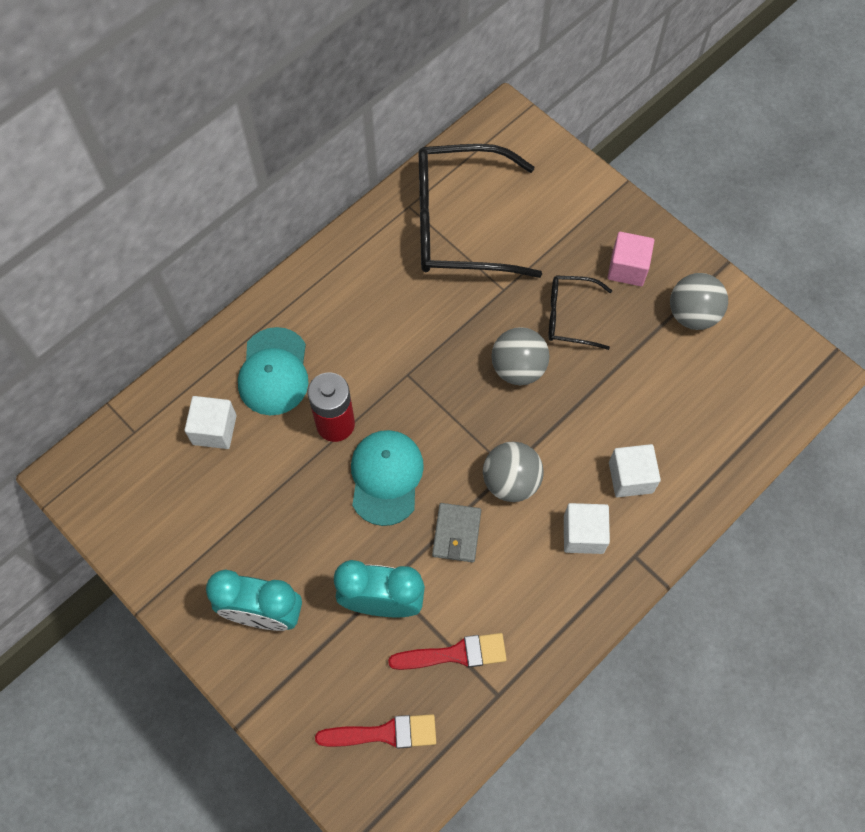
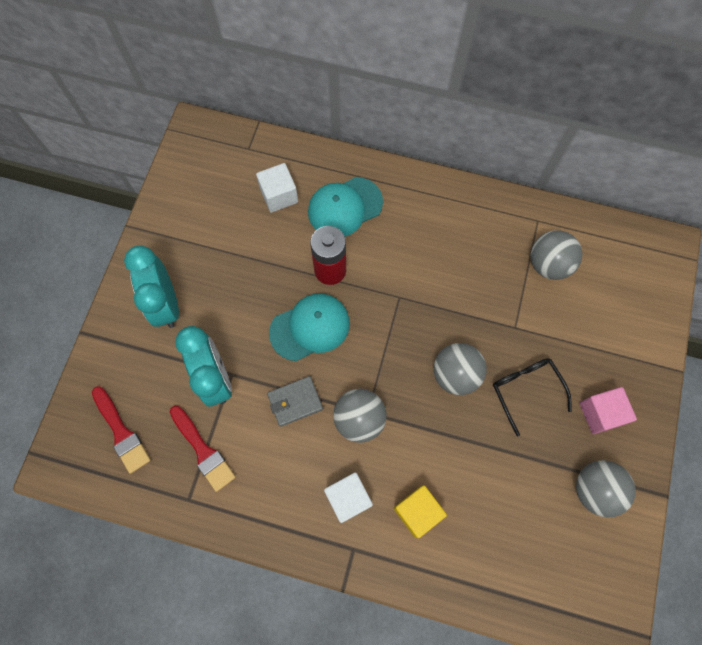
camera: 60 degrees right, 5 degrees up
(459, 224) = (548, 264): black glasses -> grey ball
(630, 477) = (417, 511): white cube -> yellow cube

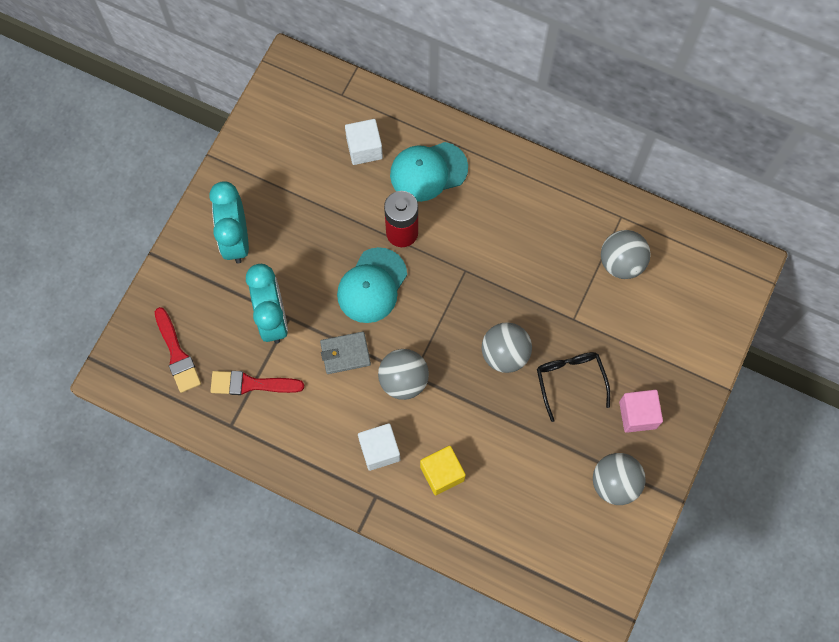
camera: 10 degrees right, 0 degrees up
(203, 451) = (251, 384): red brush -> red brush turned 120 degrees clockwise
(310, 327) = (372, 285): turquoise cap -> turquoise cap turned 135 degrees clockwise

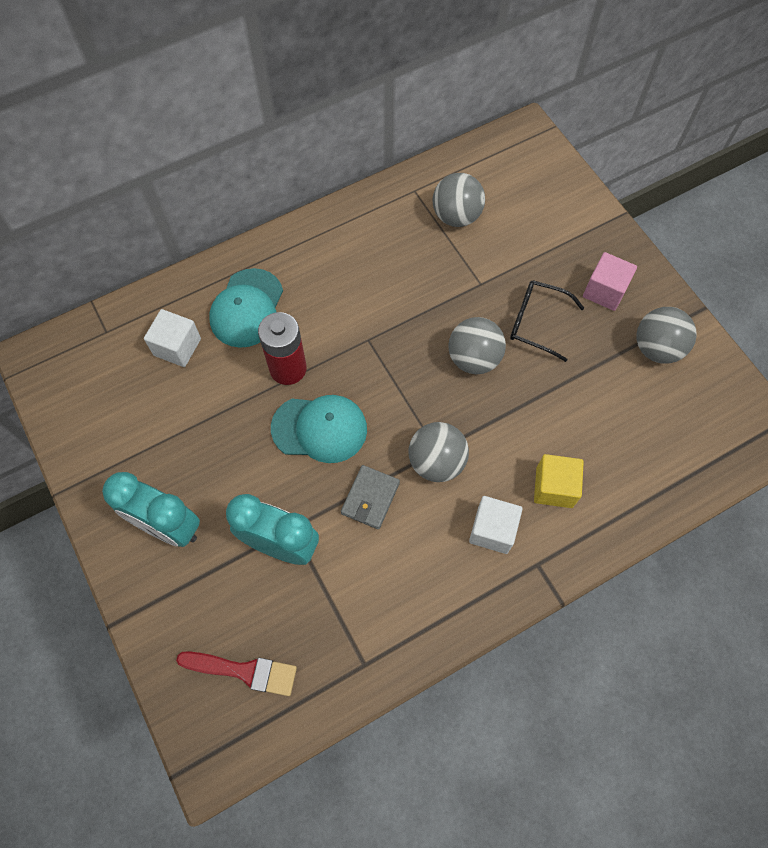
camera: 55 degrees left, 5 degrees down
(251, 384) = (334, 613): red brush -> none
(372, 285) = (319, 429): turquoise cap -> turquoise cap turned 60 degrees counterclockwise

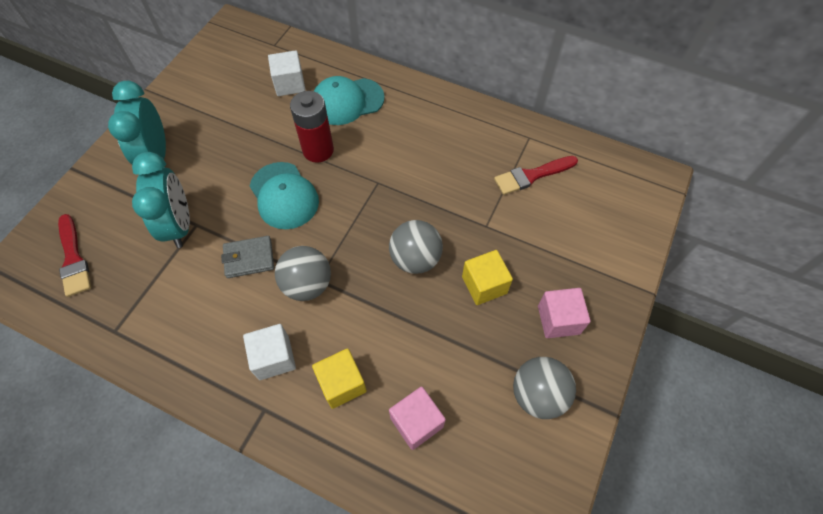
camera: 55 degrees right, 5 degrees down
(456, 216) = (532, 176): grey ball -> red brush
(536, 322) = (484, 285): black glasses -> yellow cube
(624, 449) = (416, 422): none -> pink cube

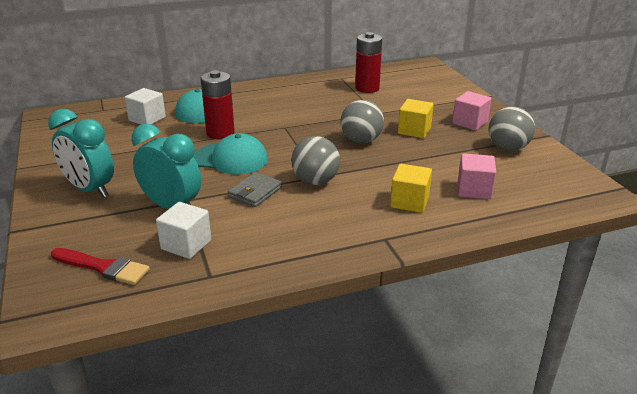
camera: 45 degrees left, 30 degrees down
(274, 358) = (350, 217): white cube -> white cube (186, 244)
(532, 176) = (367, 88): red brush -> red battery

